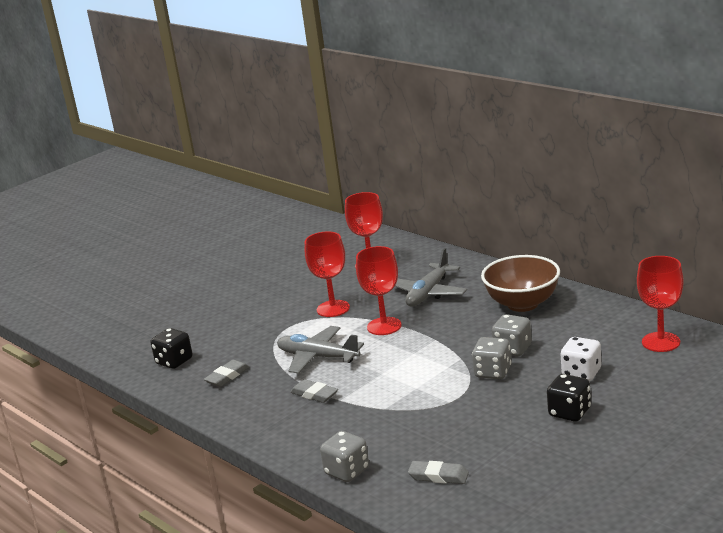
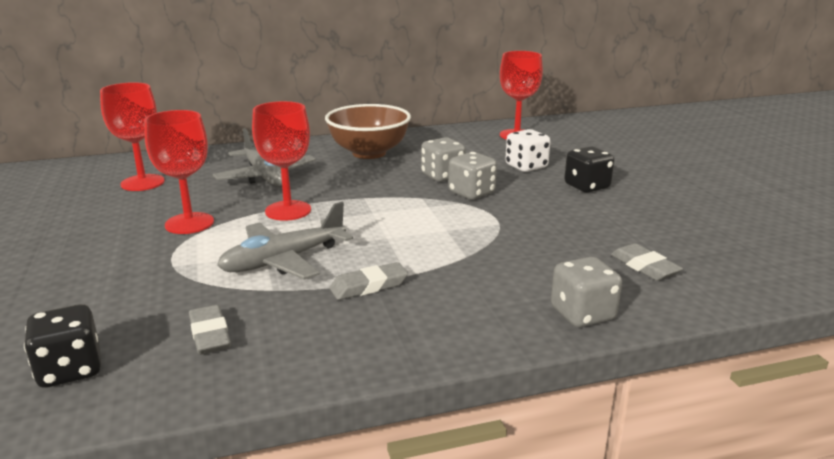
camera: 65 degrees left, 0 degrees up
(438, 476) = (644, 267): grey eraser -> grey eraser turned 75 degrees counterclockwise

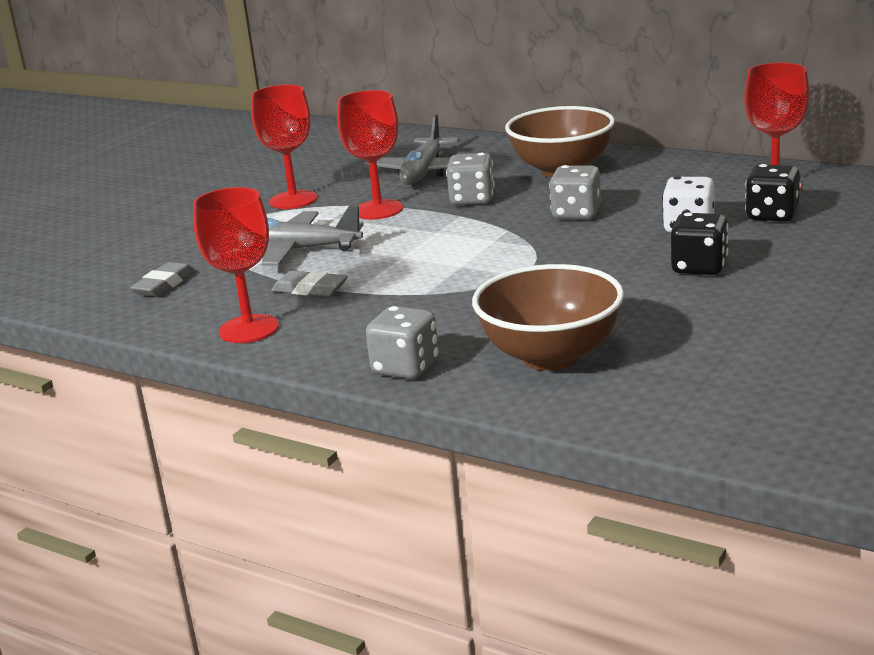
camera: 50 degrees right, 0 degrees up
(70, 370) = (72, 277): black dice -> black dice (772, 215)
(142, 183) = (326, 154): red goblet -> red goblet (249, 329)
(471, 193) = (563, 239): grey dice -> grey dice (472, 200)
(644, 267) = (551, 356): grey eraser -> brown bowl

